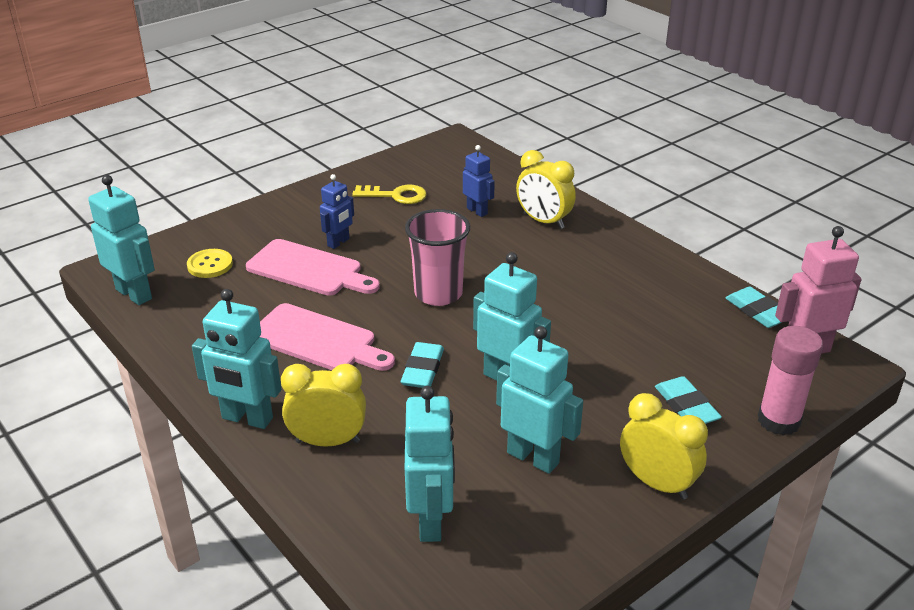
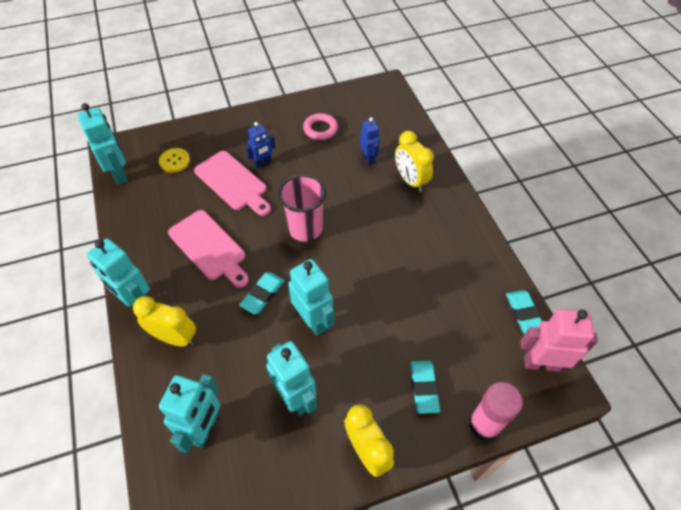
camera: 20 degrees right, 20 degrees up
(395, 195) = (320, 129): yellow key -> pink ring

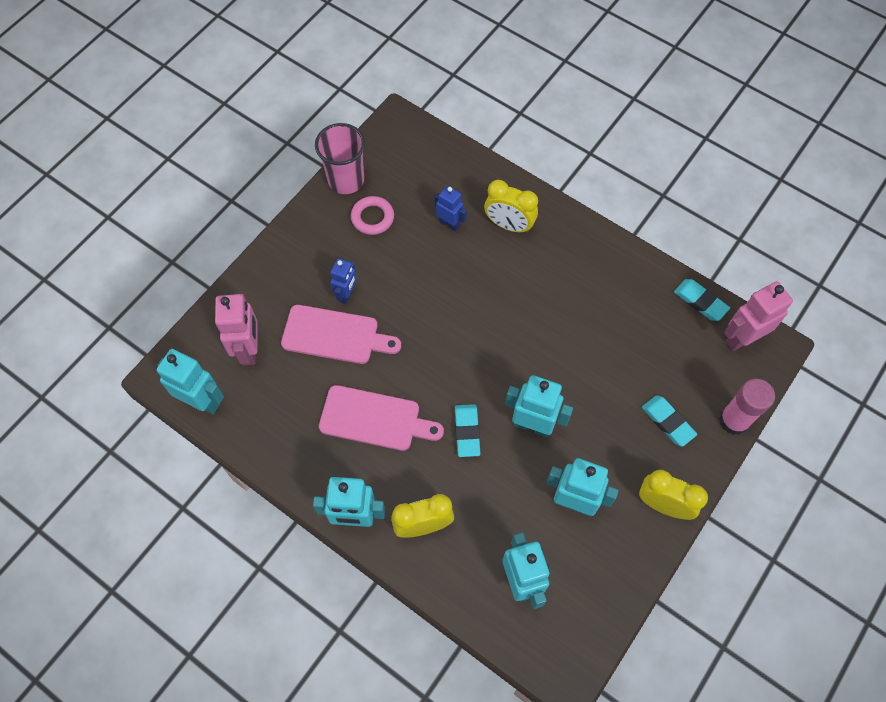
camera: 35 degrees left, 10 degrees up
(174, 161) = (249, 349): yellow button -> pink robot
(305, 229) = (451, 340): pink cup -> pink cup (346, 180)

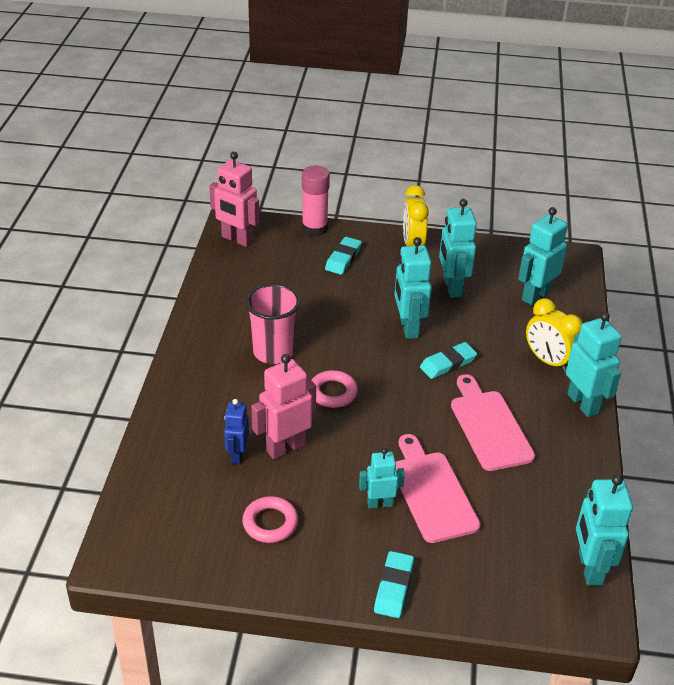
camera: 120 degrees left, 25 degrees down
(249, 349) = (504, 557): pink robot -> pink robot (285, 447)
(346, 180) = (233, 571): pink cup -> pink cup (273, 352)
(347, 294) = (379, 503): blue robot -> turquoise robot
(480, 319) = (333, 392): none -> pink ring
(509, 225) = (210, 409): yellow clock -> none
(700, 302) = (216, 268): turquoise eraser -> turquoise eraser (394, 587)

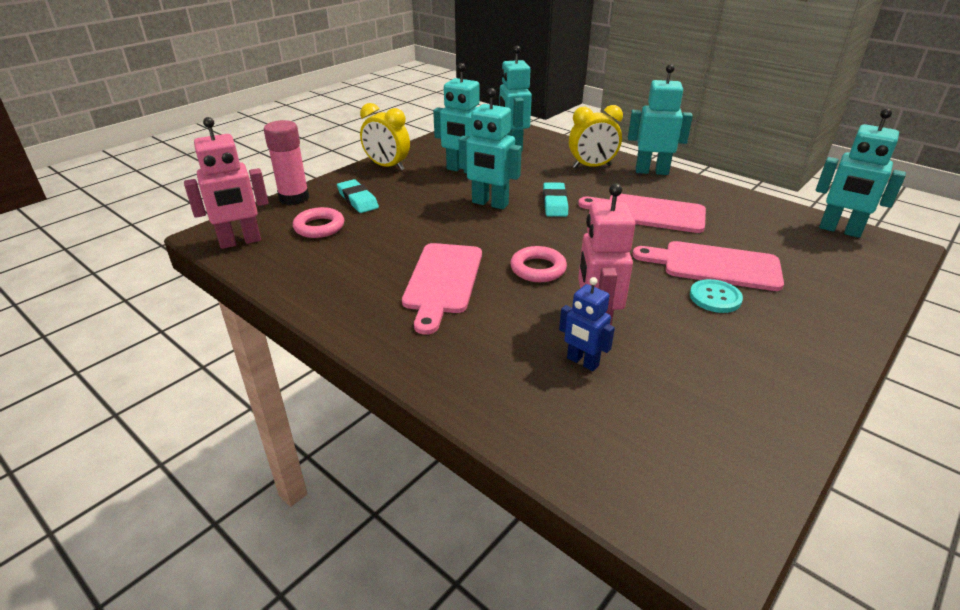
camera: 55 degrees left, 5 degrees down
(270, 523) = (708, 377): pink ring -> pink ring (319, 227)
(273, 352) = (442, 281): pink cup -> pink cutting board
(379, 503) = (715, 297): turquoise robot -> turquoise button
(394, 587) = (837, 330): turquoise eraser -> none

